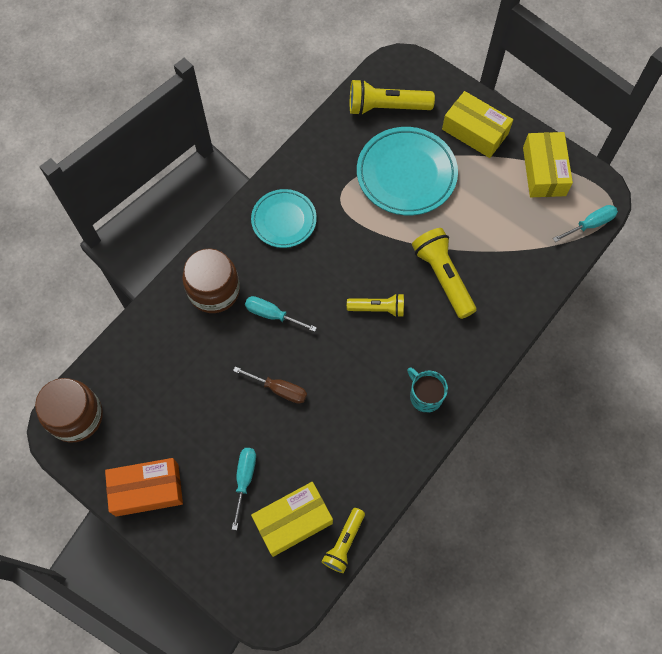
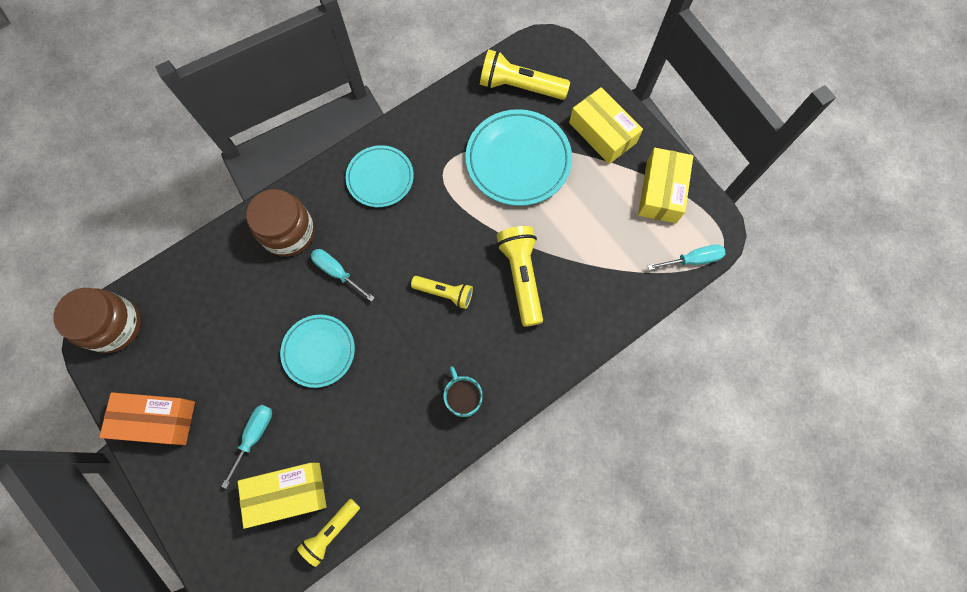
camera: 15 degrees right, 5 degrees up
(279, 389) = (319, 351): brown screwdriver -> turquoise plate

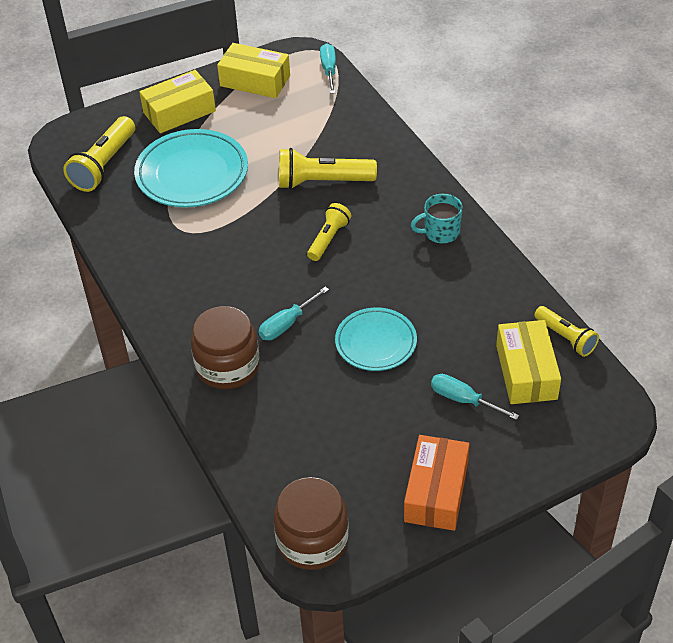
camera: 80 degrees left, 25 degrees down
(380, 178) = (181, 283): turquoise plate -> none

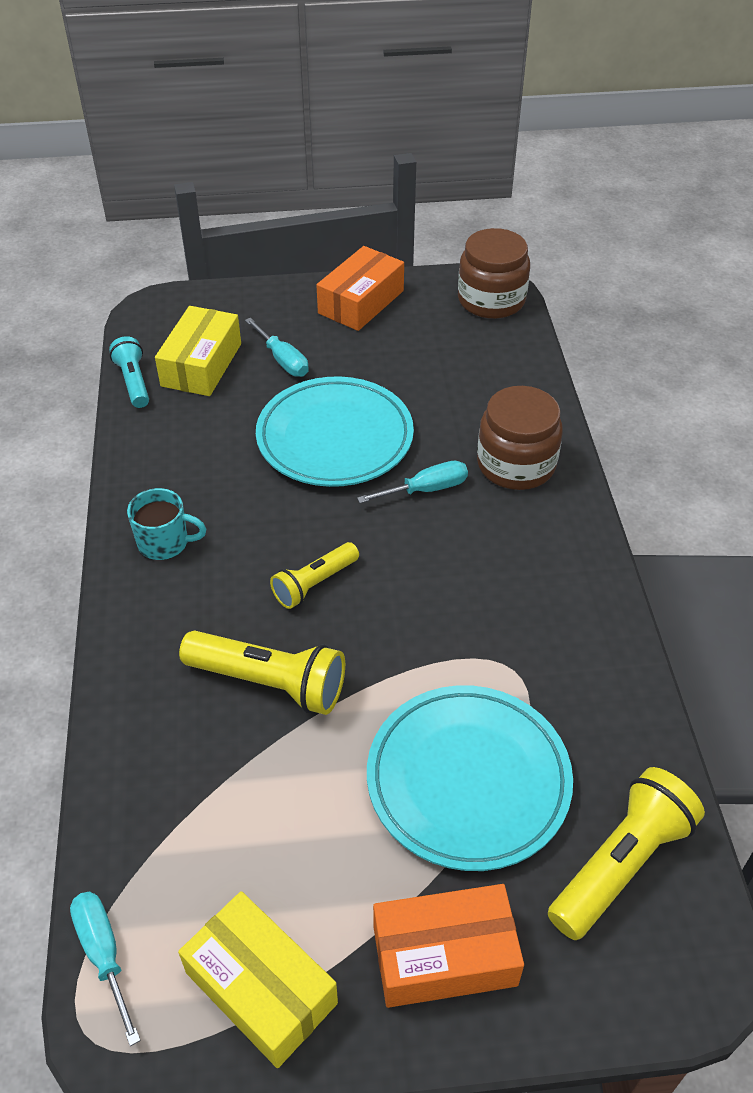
camera: 160 degrees left, 0 degrees up
(179, 112) = (444, 956): yellow box -> orange box
(329, 70) = (104, 954): turquoise screwdriver -> turquoise screwdriver turned 135 degrees clockwise
(376, 342) = (335, 438): turquoise plate -> turquoise plate, size x1.57
(565, 338) = (134, 382): yellow flashlight -> turquoise flashlight

